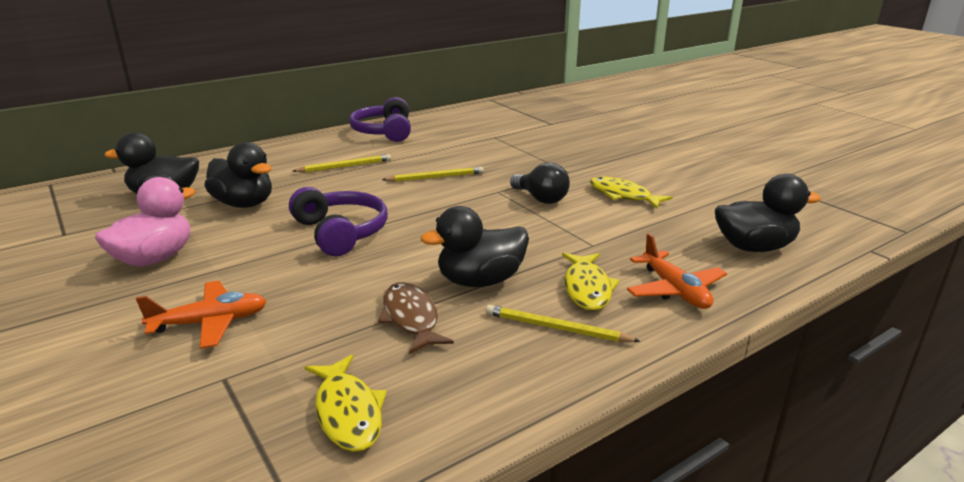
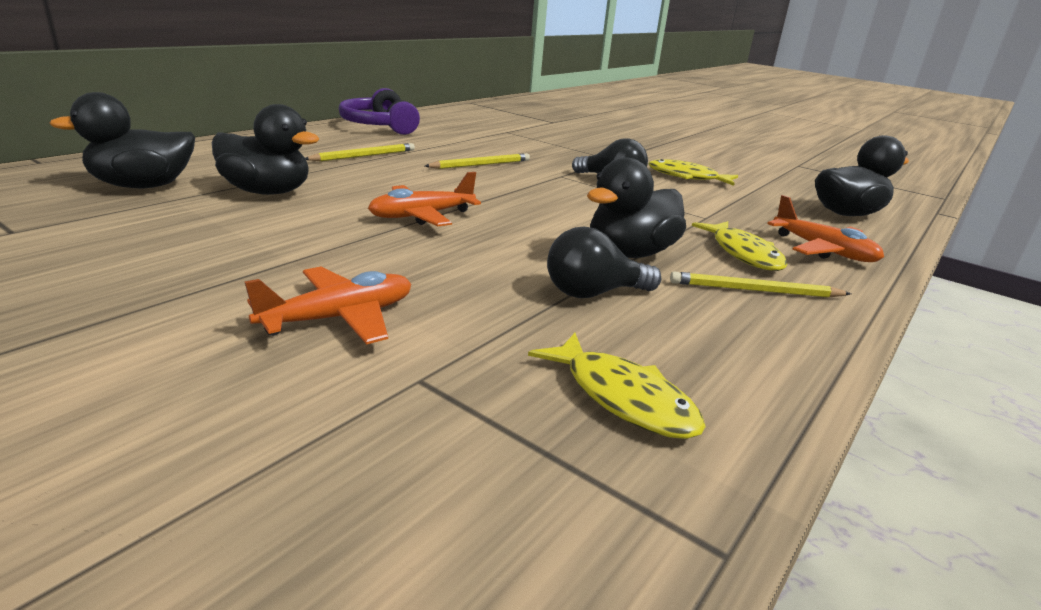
camera: 20 degrees left, 0 degrees up
(155, 258) = (188, 252): pink duck -> none
(341, 232) = (422, 216): purple headphones -> orange plane
(411, 318) = (593, 293): brown fish -> black light bulb

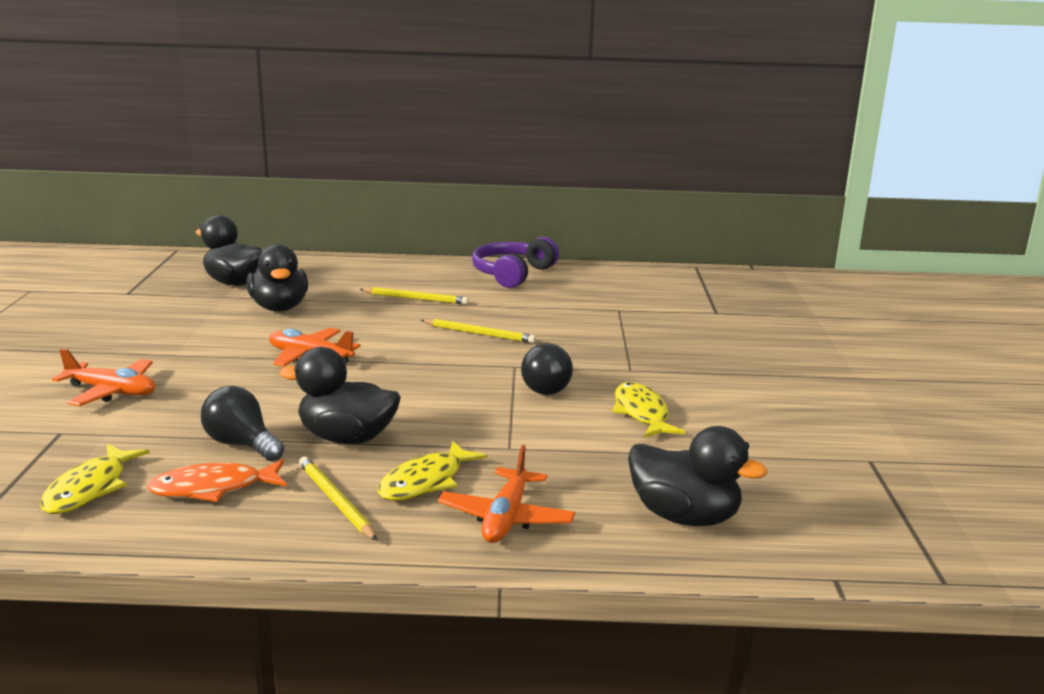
camera: 55 degrees right, 5 degrees down
(685, 331) = (213, 488): none -> orange fish

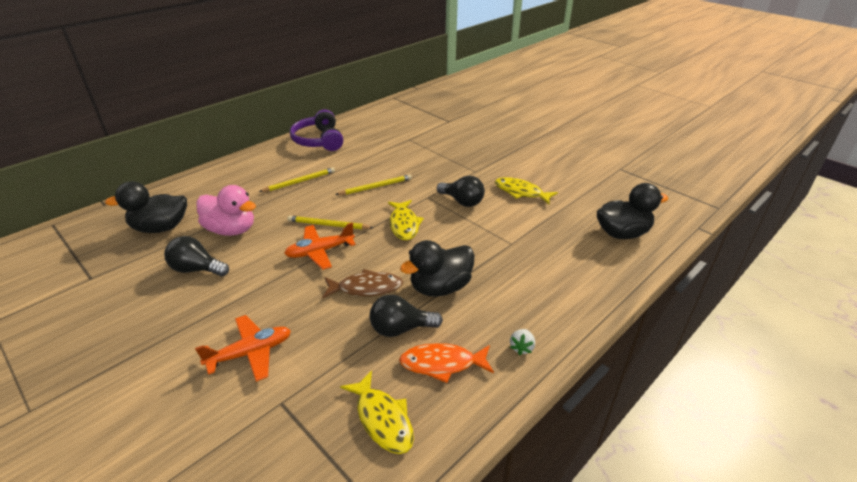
camera: 45 degrees left, 15 degrees up
(198, 321) = (197, 269): none -> black light bulb
(213, 488) = (442, 364): orange fish -> orange fish turned 60 degrees clockwise
(279, 308) = (231, 230): black duck -> pink duck
(284, 401) = (366, 288): none -> brown fish
(305, 526) = (521, 347): none -> white strawberry
(335, 501) = (506, 324): yellow pencil -> yellow pencil (328, 225)
(426, 482) = (517, 285): yellow fish -> yellow fish (404, 224)
(506, 518) = (577, 279): orange plane -> none

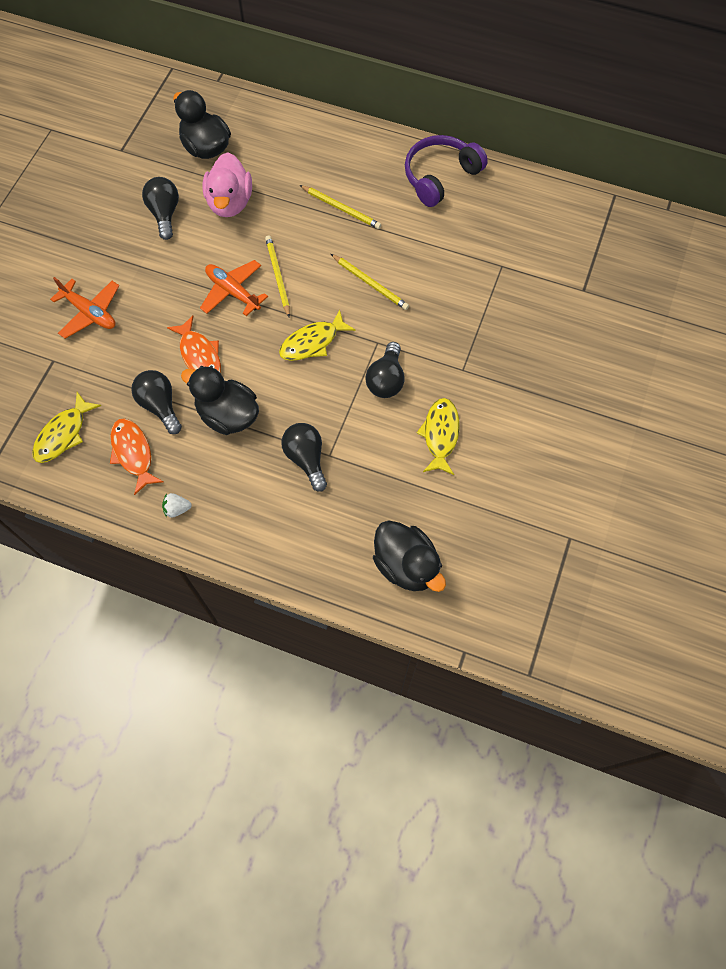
camera: 65 degrees right, 30 degrees up
(366, 288) = (199, 355): brown fish -> orange fish
(508, 255) = (306, 459): none -> black light bulb

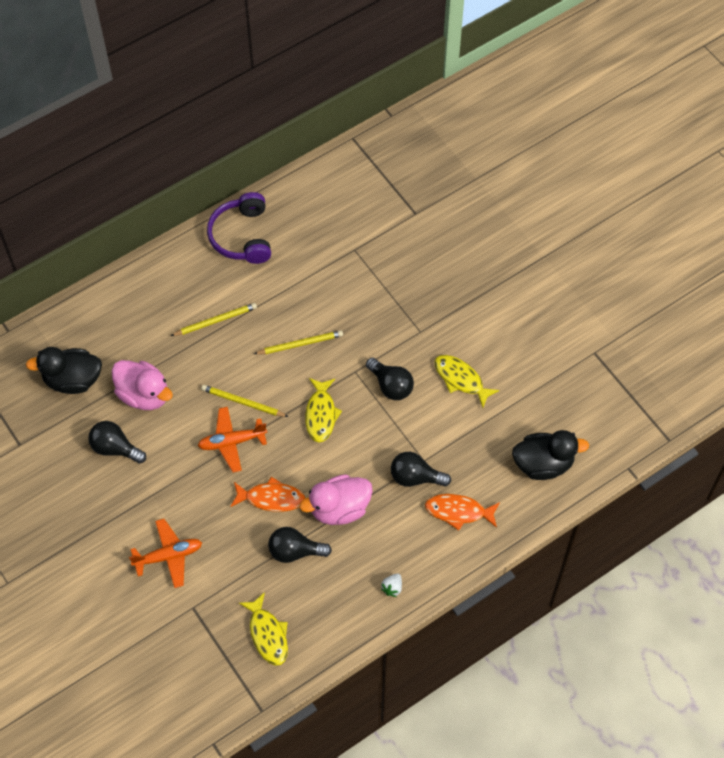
camera: 55 degrees left, 5 degrees down
(133, 453) = (322, 593): orange fish -> orange fish (458, 511)
(228, 415) = (339, 508): black duck -> pink duck

